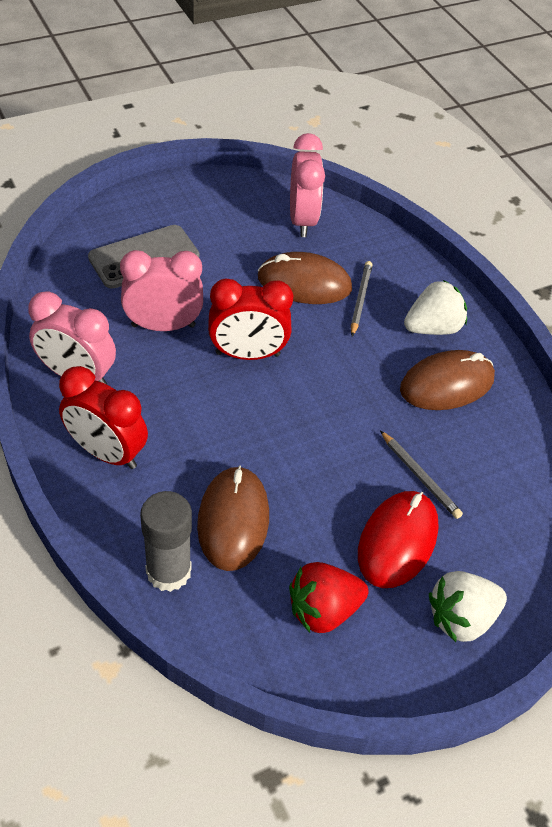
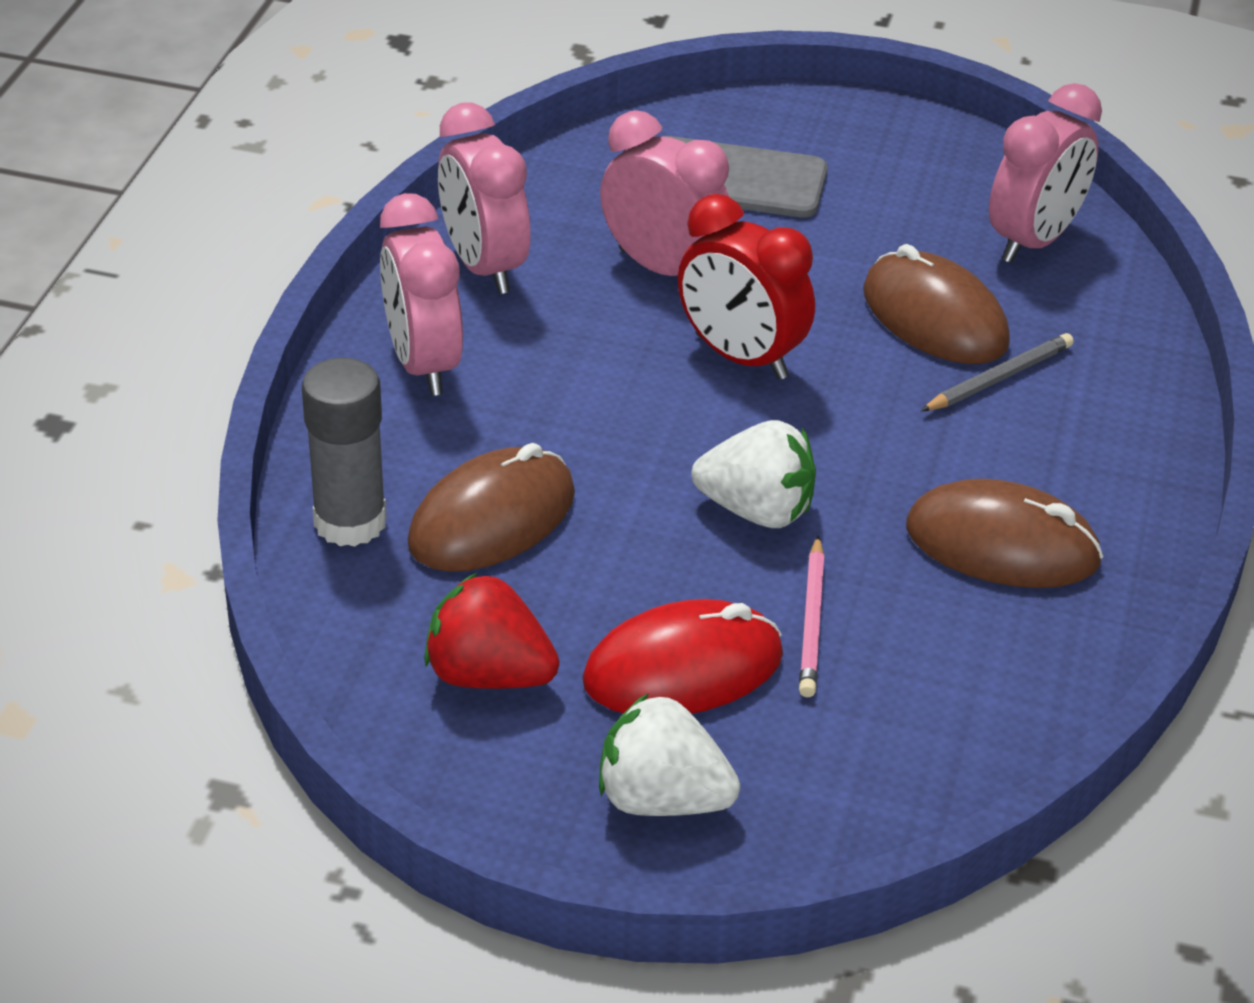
camera: 45 degrees right, 10 degrees down
(107, 452) = (423, 364): red clock -> pink clock
(420, 476) = (812, 622): grey pencil -> pink pencil
(432, 328) = (1073, 468): white strawberry -> white strawberry (757, 510)

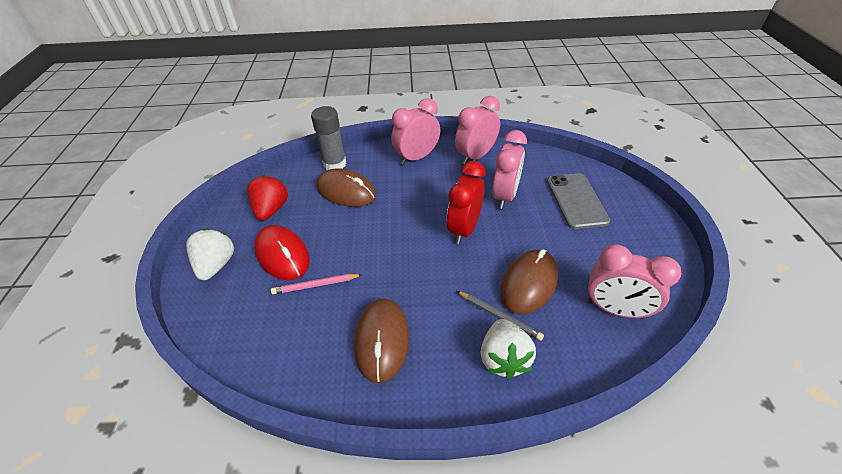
camera: 75 degrees right, 5 degrees up
(757, 510) = (374, 254): white strawberry -> white strawberry (503, 358)

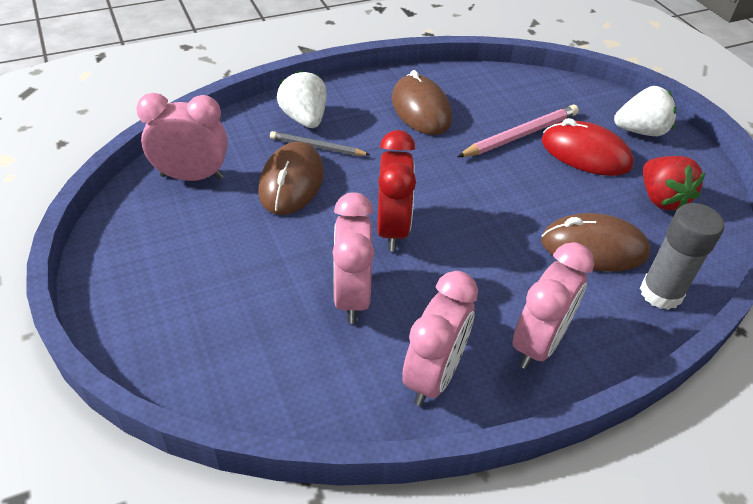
camera: 155 degrees right, 0 degrees up
(216, 265) = (640, 131): white strawberry -> white strawberry turned 75 degrees counterclockwise
(315, 285) = (520, 135): pink pencil -> pink pencil, size x1.54
(576, 201) = (233, 314): grey phone -> none

